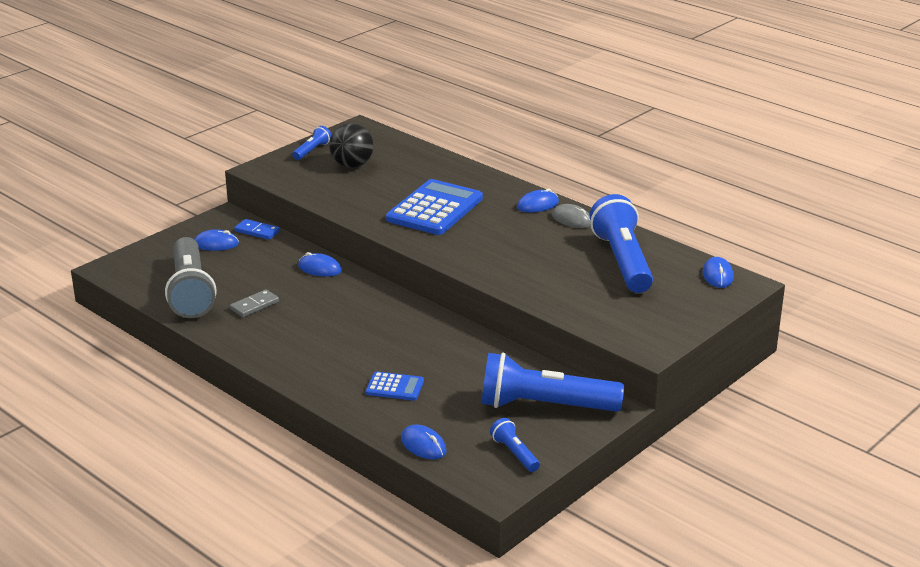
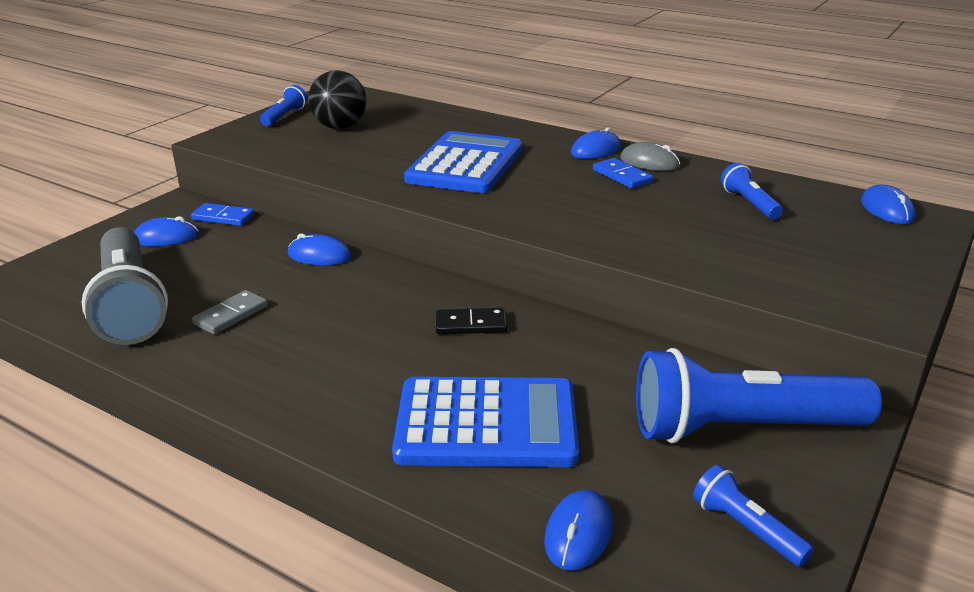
camera: 10 degrees left, 0 degrees up
(395, 387) = (486, 424): blue calculator -> blue calculator, size x2.02
(407, 327) = (471, 324): none -> black domino
(423, 445) = (578, 533): blue mouse -> blue mouse turned 75 degrees clockwise
(544, 230) = (622, 176): none -> blue domino
(622, 261) = (749, 203): blue flashlight -> blue flashlight, size x0.46

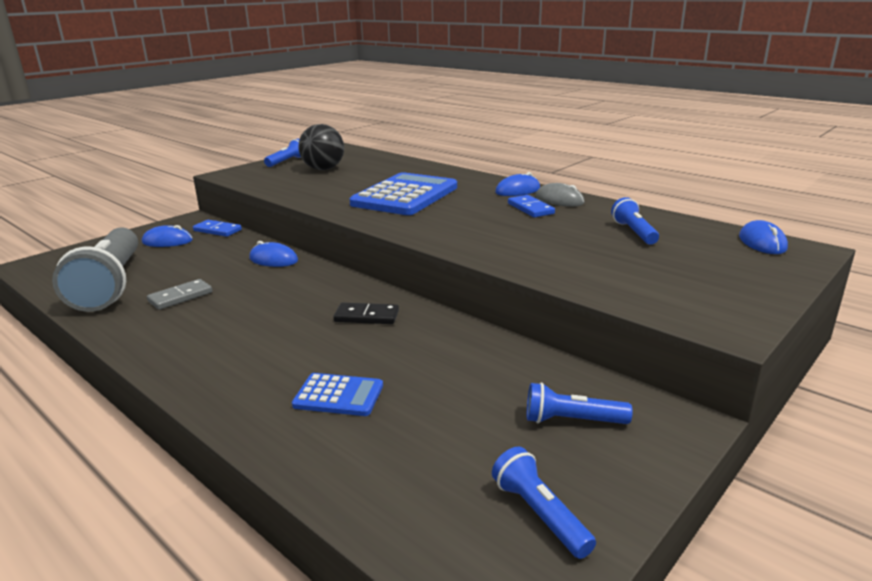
camera: 10 degrees right, 5 degrees down
(486, 424) = (338, 396): blue calculator -> blue calculator, size x0.49
(578, 533) = (373, 500): blue mouse -> none
(742, 428) = (572, 420): blue flashlight -> blue flashlight, size x0.46

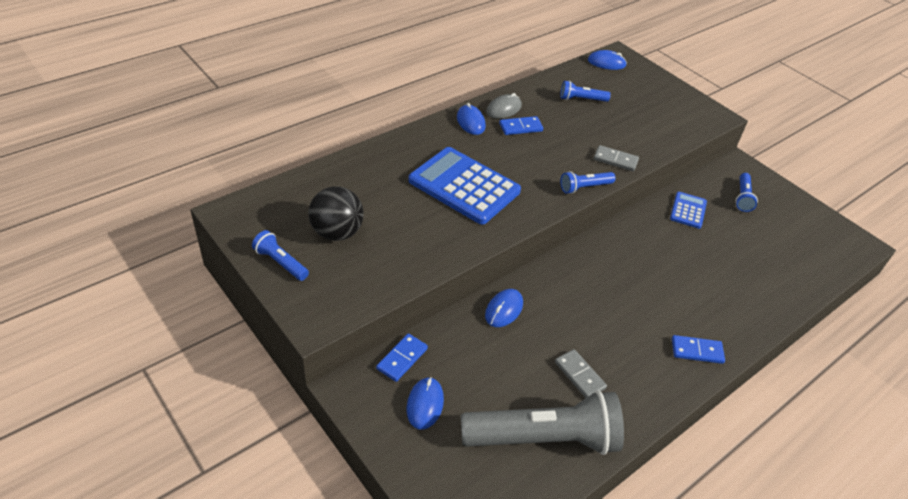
camera: 85 degrees left, 20 degrees up
(201, 366) = (697, 351): none -> blue domino
(338, 396) = (728, 281): blue calculator -> blue calculator (688, 210)
(366, 316) = (626, 258): black domino -> none
(508, 255) = (615, 160): none -> grey domino
(539, 514) = (810, 225): blue flashlight -> blue flashlight (584, 187)

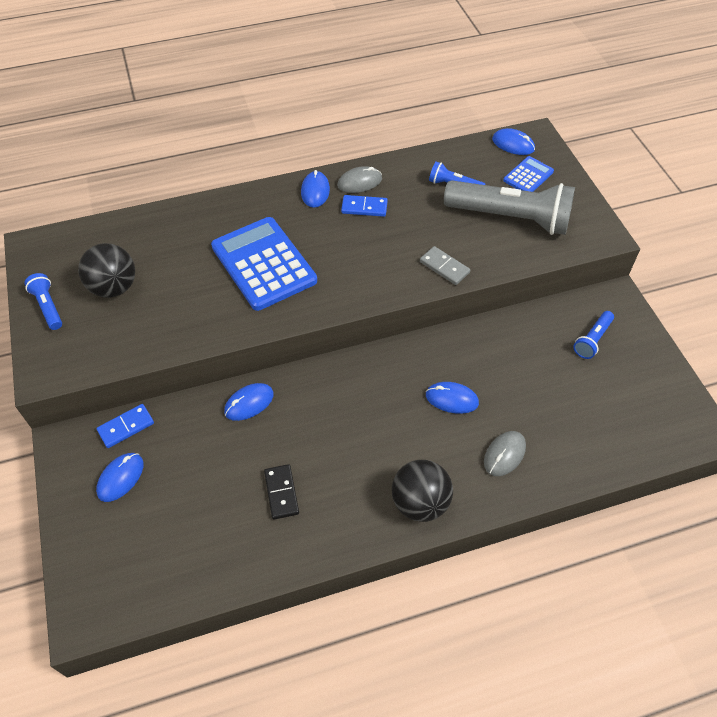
camera: 25 degrees right, 10 degrees up
(543, 438) = (208, 545): grey flashlight -> grey flashlight (510, 218)
(579, 375) = (281, 492): grey domino -> black domino
(584, 187) = (389, 292): blue flashlight -> none
(669, 265) = (451, 399): none -> blue mouse
(688, 210) = (516, 341): blue calculator -> blue calculator (528, 176)
(697, 351) = (420, 502): blue domino -> black ball
(735, 296) = (504, 454): none -> grey mouse

